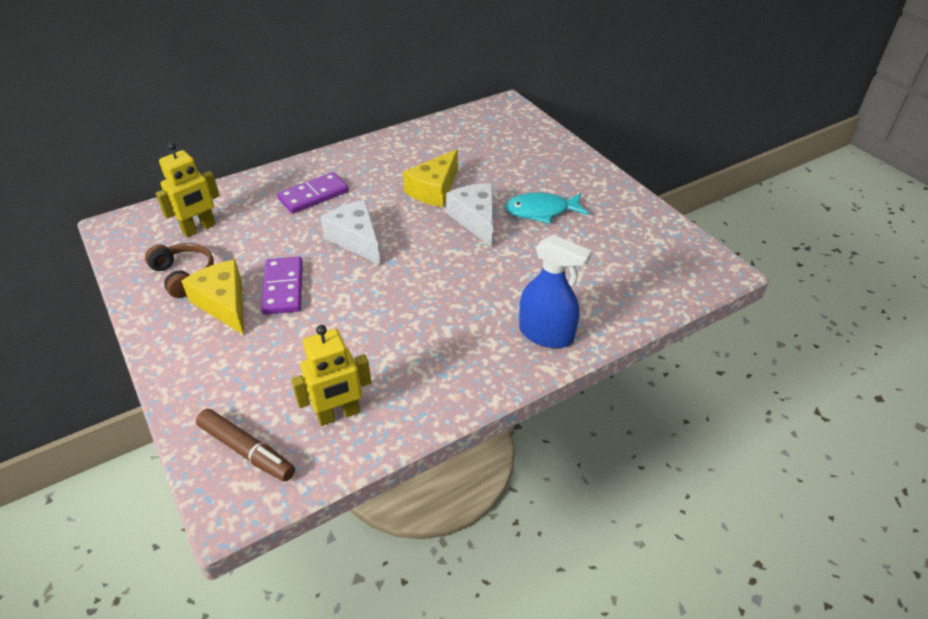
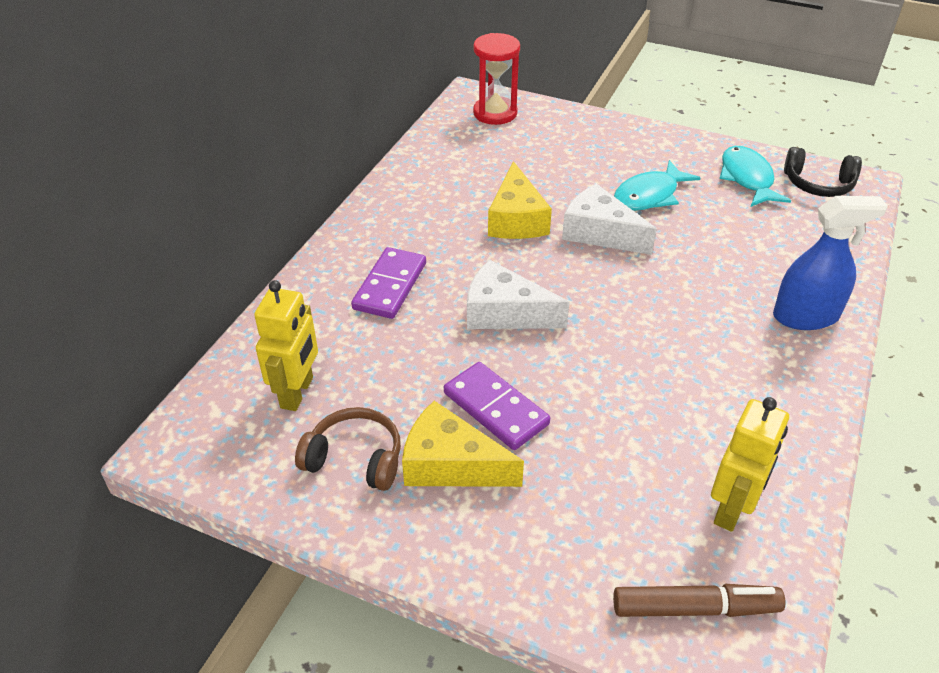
camera: 35 degrees left, 0 degrees up
(506, 120) = (495, 113): none -> red hourglass
(630, 229) = (747, 178): none -> turquoise fish
(682, 256) = (818, 184): none -> black headphones

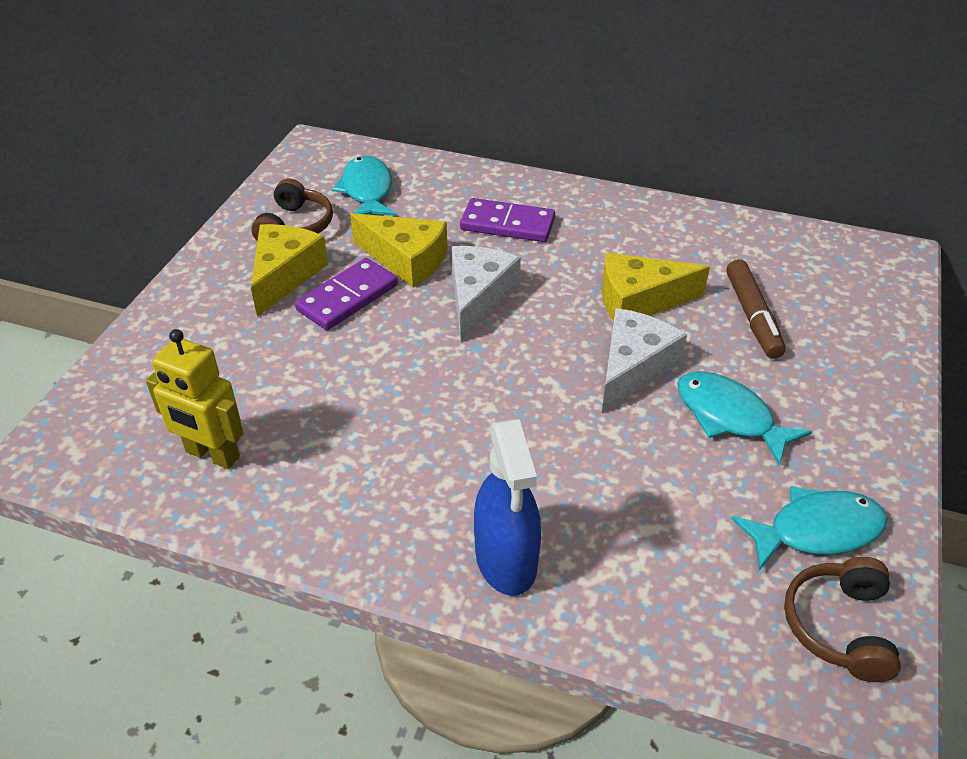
camera: 85 degrees right, 0 degrees up
(297, 393) = (367, 191): yellow robot -> turquoise fish
(437, 362) = (406, 260): none -> yellow cheese
(495, 113) = (861, 275): red hourglass -> none
(695, 608) = (113, 420): brown marker -> brown marker (752, 316)
(818, 184) = (839, 626): black headphones -> brown headphones

